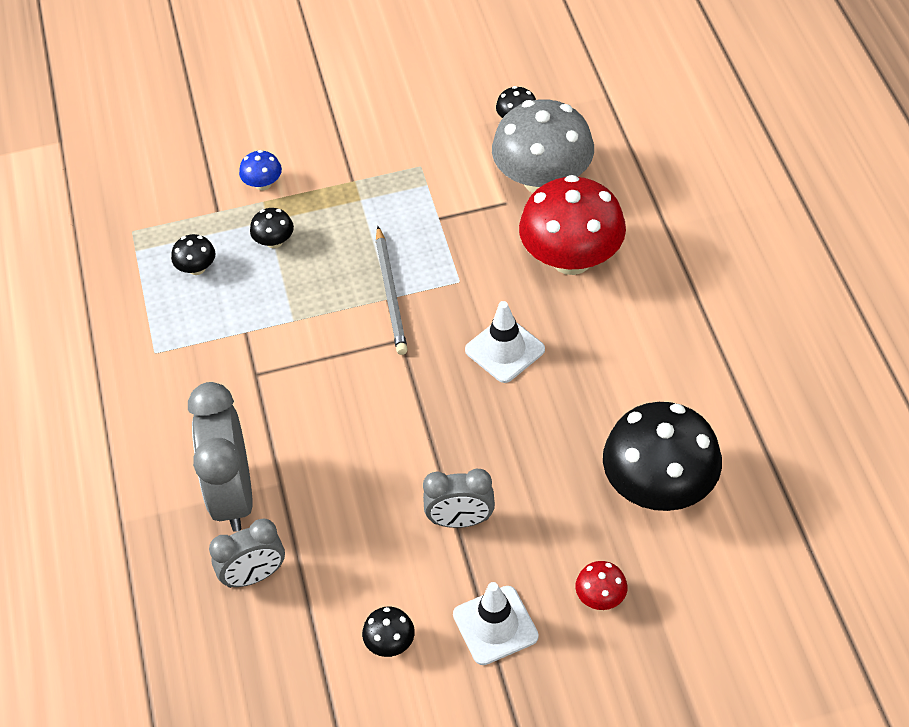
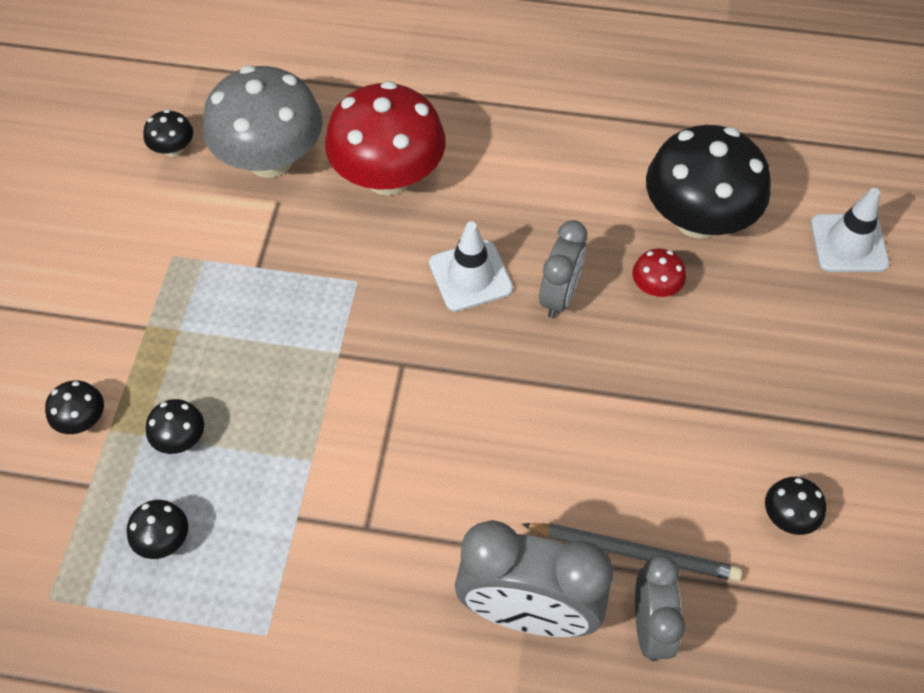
camera: 70 degrees left, 5 degrees up
(263, 184) = (82, 420): blue mushroom -> black mushroom
(391, 293) = (334, 349): grey pencil -> grey pencil (634, 552)
(460, 520) = (664, 395): grey clock -> grey clock (559, 296)
(495, 625) = (801, 412): white traffic cone -> white traffic cone (848, 243)
(600, 597) = (801, 313): red mushroom -> red mushroom (655, 288)

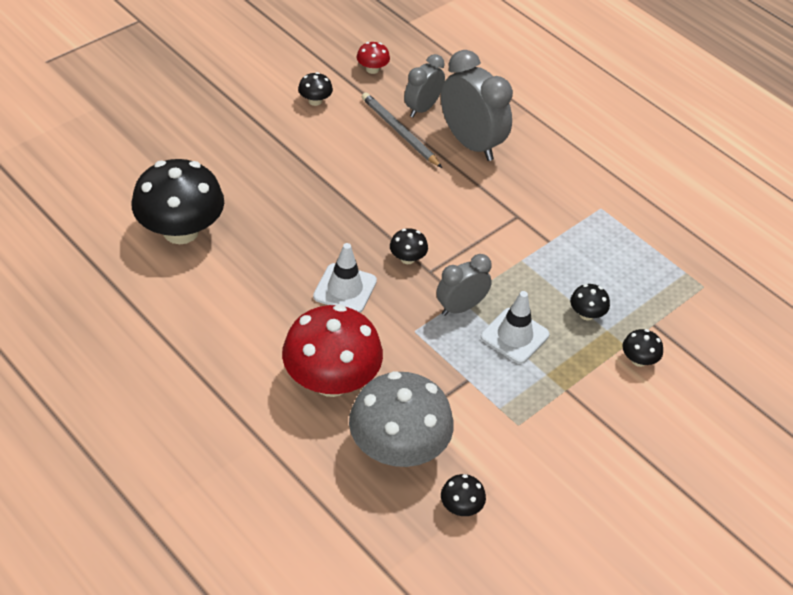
camera: 145 degrees left, 10 degrees down
(164, 540) = (627, 274): black mushroom -> black mushroom (407, 258)
(559, 296) = (307, 246): grey clock -> grey clock (460, 307)
(655, 288) = (251, 216): red mushroom -> red mushroom (372, 69)
(848, 243) = (121, 168): white traffic cone -> white traffic cone (514, 336)

